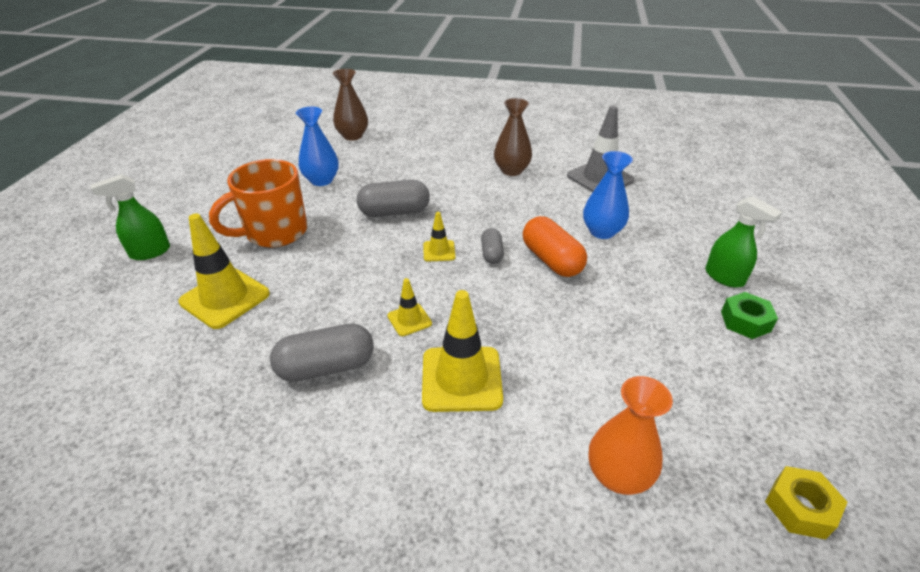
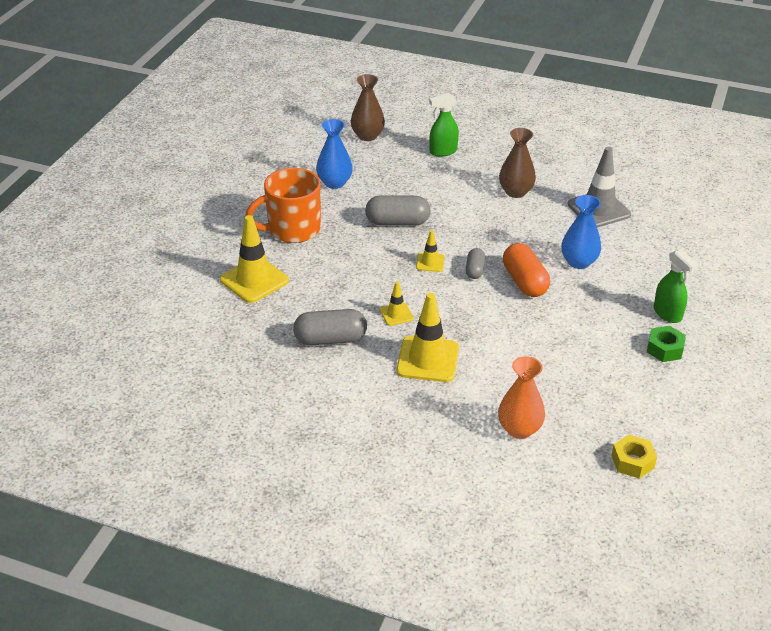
camera: 10 degrees right, 0 degrees up
(150, 252) = (191, 235): green spray bottle -> green spray bottle (443, 151)

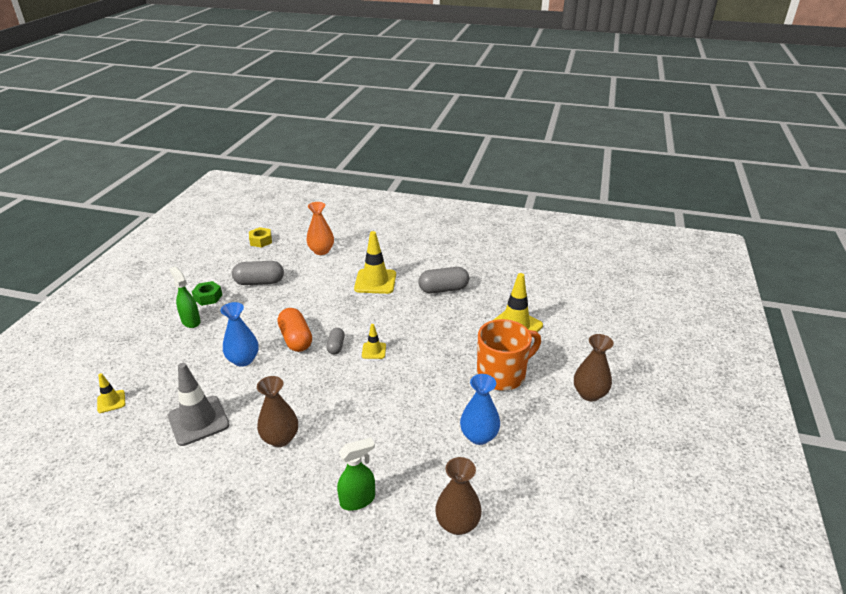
camera: 175 degrees right, 5 degrees down
(212, 207) = (589, 394): none -> brown vase
(396, 314) = (399, 308): yellow traffic cone -> yellow traffic cone (111, 401)
(397, 222) = (405, 390): grey capsule -> grey capsule (259, 282)

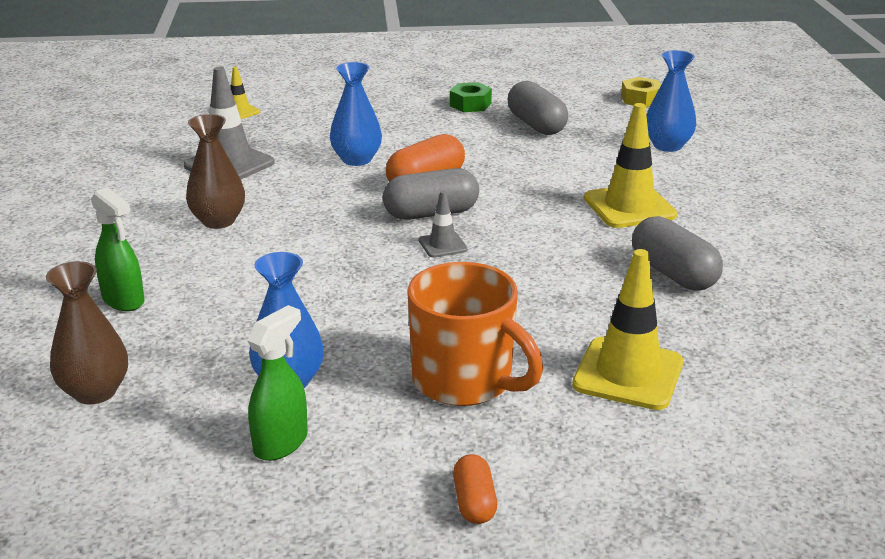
camera: 70 degrees right, 5 degrees down
(191, 321) = (411, 109): green spray bottle -> green spray bottle (281, 443)
(321, 251) = (667, 146): orange vase -> blue vase
(336, 346) = (431, 213): grey capsule -> grey capsule, size x1.74
(374, 351) = (443, 245): yellow traffic cone -> grey traffic cone
(589, 394) = (474, 502): brown vase -> orange capsule

